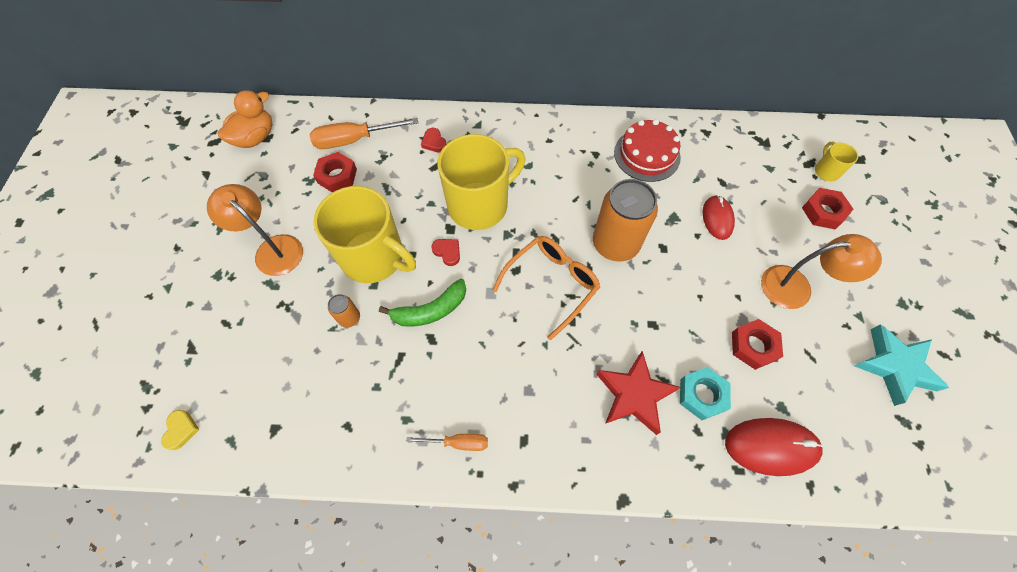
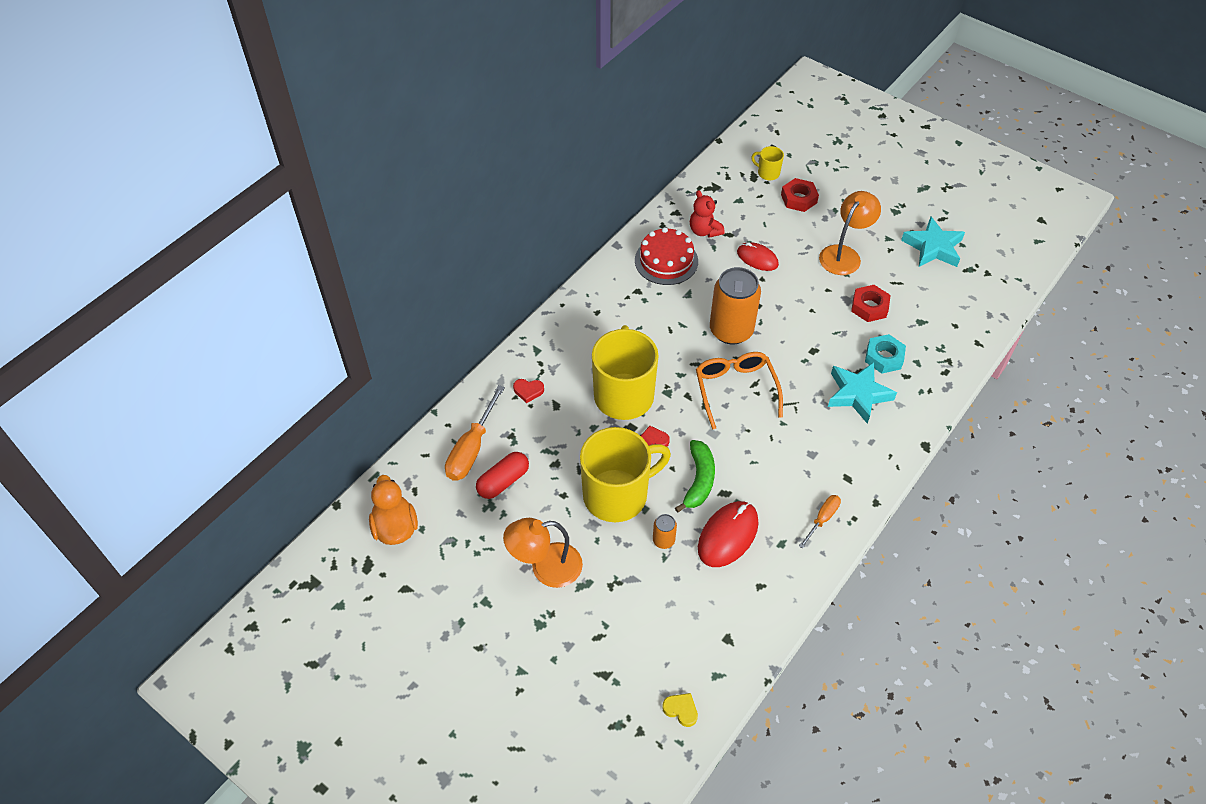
camera: 55 degrees left, 10 degrees down
(337, 176) = (503, 481): red nut -> red capsule
(634, 395) = (858, 394): red star -> turquoise star
(707, 162) = (704, 231): none -> red teddy bear
(771, 446) = (941, 345): red mouse -> red mouse (728, 535)

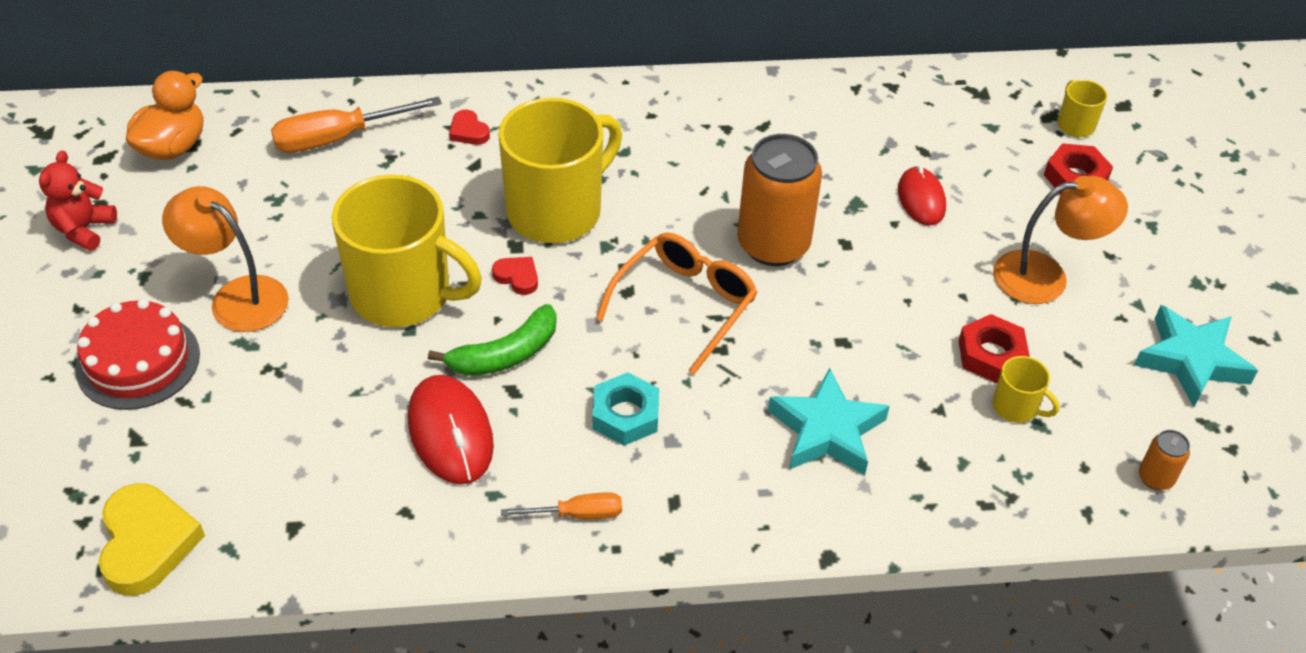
camera: 45 degrees right, 5 degrees down
(503, 481) = (320, 189): red capsule -> none
(663, 540) = (380, 376): orange can -> orange can (1155, 478)
(666, 261) = (805, 123): red cake -> red cake (138, 361)
(681, 710) = (147, 543): yellow heart -> yellow heart, size x2.00
(704, 231) = (898, 127): red teddy bear -> red teddy bear (84, 229)
(728, 535) = (450, 433): red mouse -> red mouse turned 75 degrees clockwise
(884, 357) = (924, 421): turquoise nut -> turquoise nut (625, 415)
(904, 321) = (1016, 407): none -> yellow mug

